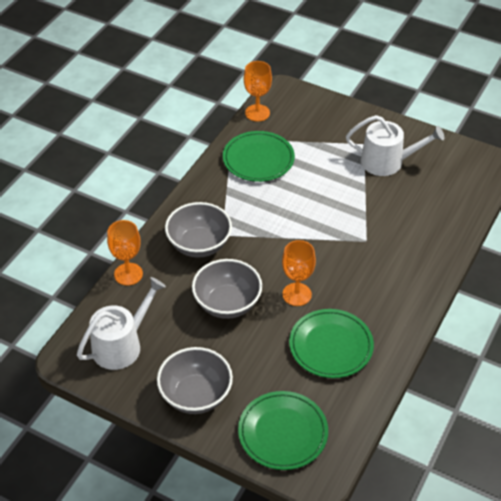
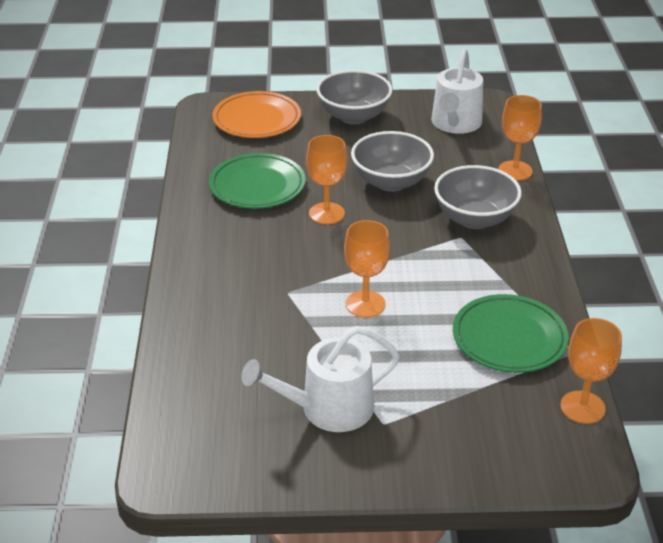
camera: 150 degrees right, 10 degrees down
(283, 433) = (257, 119): green plate -> orange plate
(323, 212) = (365, 304): none -> orange goblet

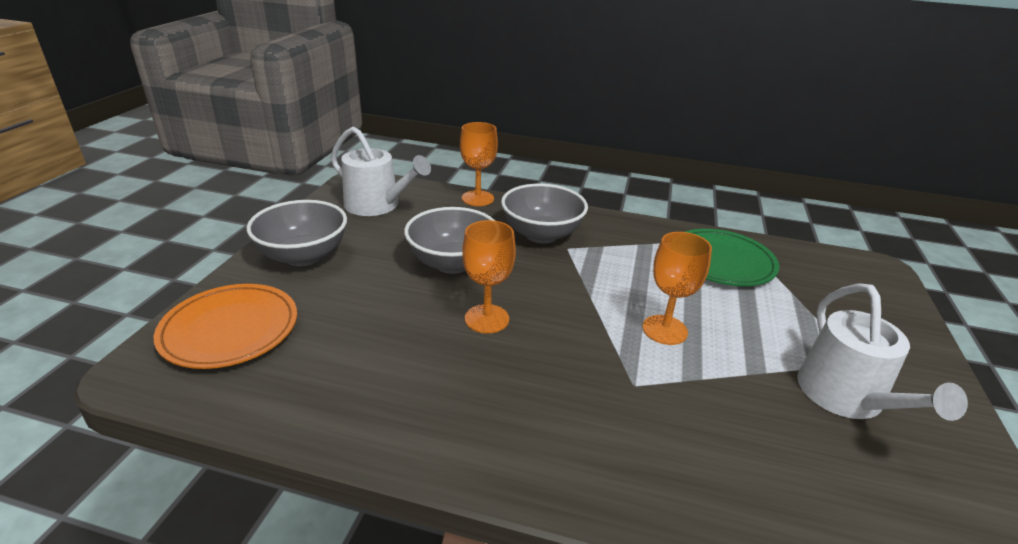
camera: 75 degrees left, 5 degrees down
(257, 185) = (392, 363): green plate -> none
(582, 407) = (807, 252): orange goblet -> none

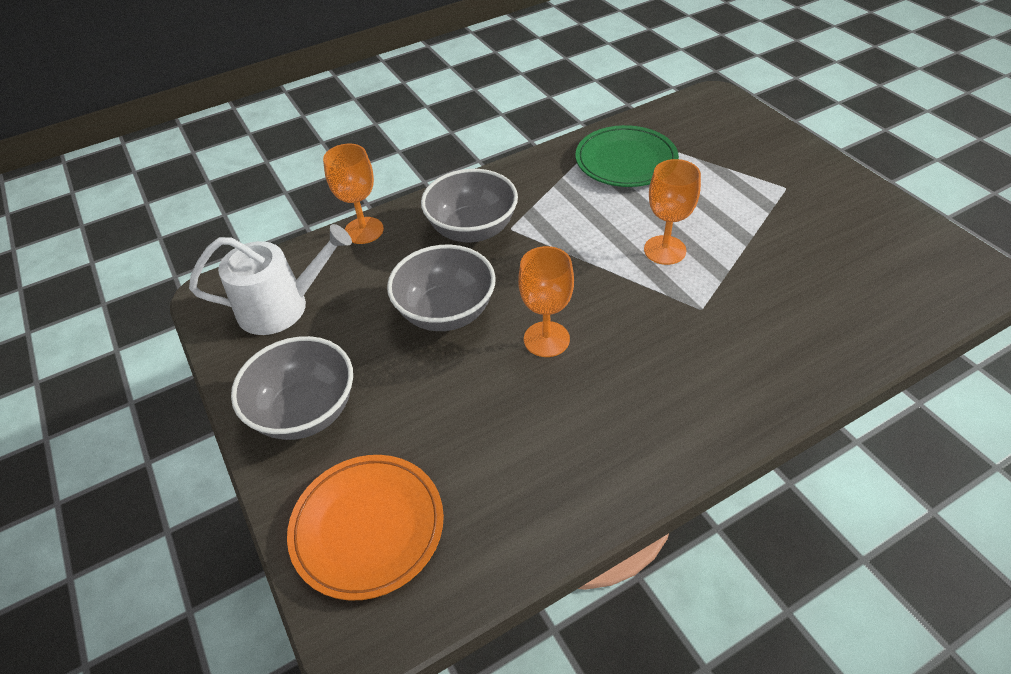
camera: 40 degrees left, 15 degrees up
(846, 397) = (807, 220): white watering can -> none

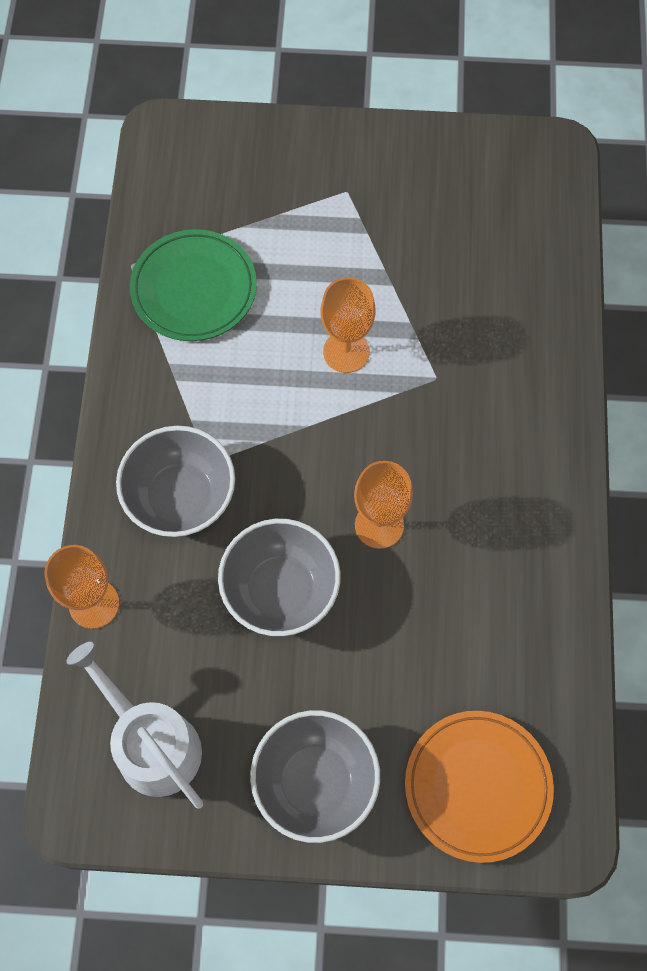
camera: 60 degrees left, 20 degrees up
(281, 306) = (152, 744): white watering can -> white watering can turned 60 degrees counterclockwise

